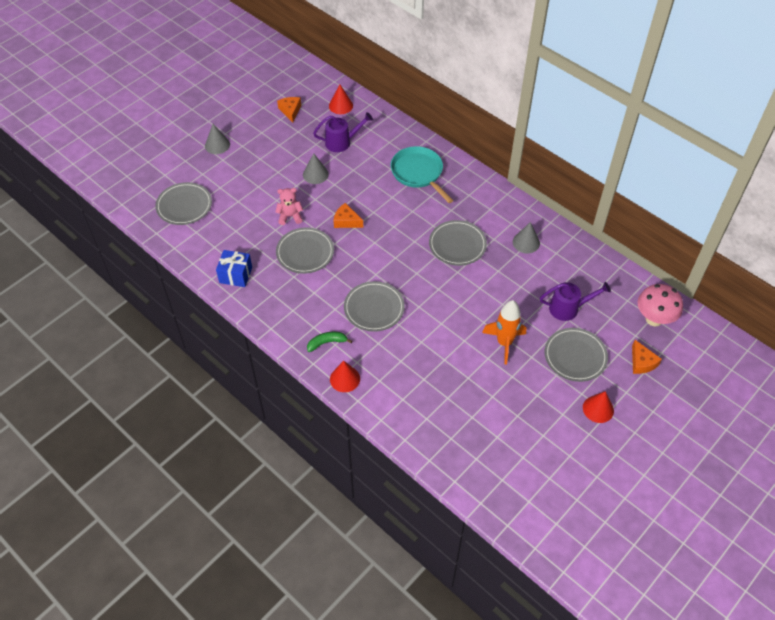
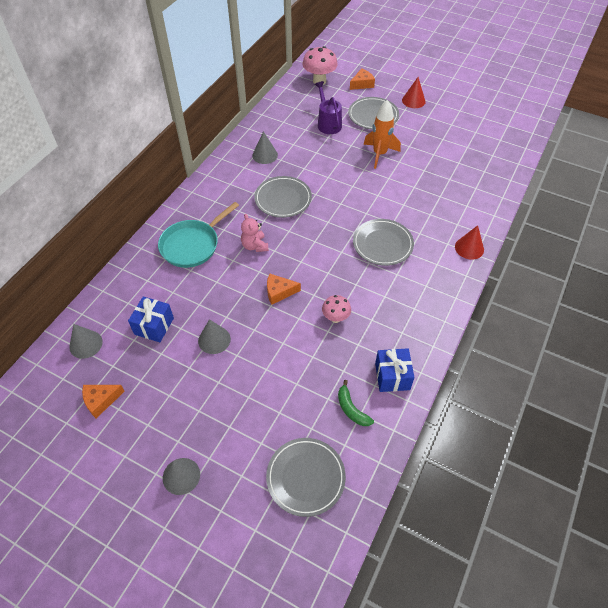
camera: 105 degrees left, 0 degrees up
(290, 216) = (288, 347): pink teddy bear -> pink teddy bear (255, 246)
(305, 252) = (335, 318): grey plate -> pink mushroom
(327, 343) = (438, 270): green banana -> green banana (351, 409)
(341, 105) = (86, 344): red cone -> grey cone
(342, 142) = (154, 326): purple watering can -> blue gift
(346, 221) = (279, 292): orange cheese -> orange cheese turned 75 degrees clockwise

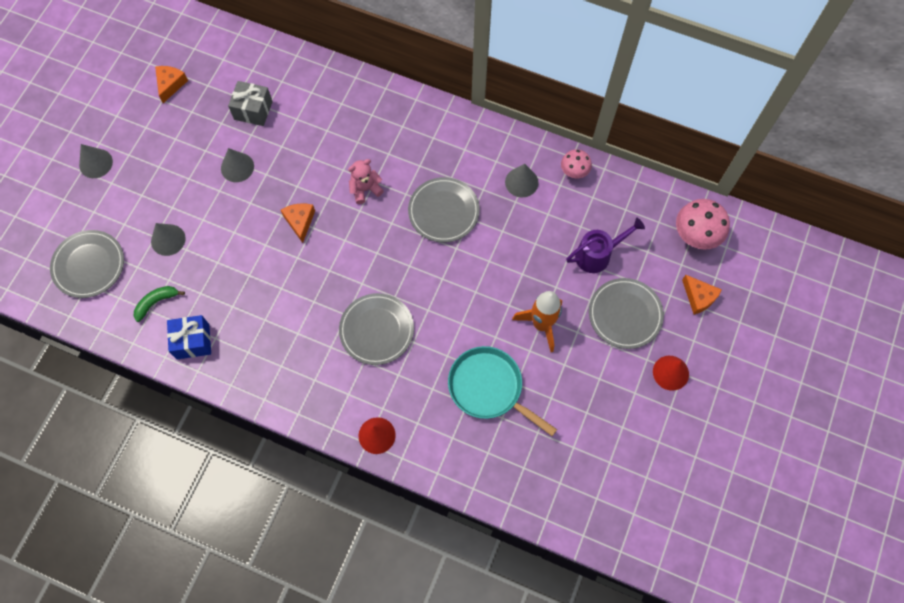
camera: 85 degrees right, 15 degrees up
(86, 344) = (231, 57): grey cone -> grey cone (168, 240)
(101, 400) = (170, 84): orange cheese -> orange cheese turned 45 degrees clockwise
(154, 326) = (253, 110): blue gift -> grey gift
(192, 245) = (362, 126): turquoise pan -> turquoise pan (488, 388)
(335, 318) = (266, 282): pink mushroom -> pink mushroom (574, 172)

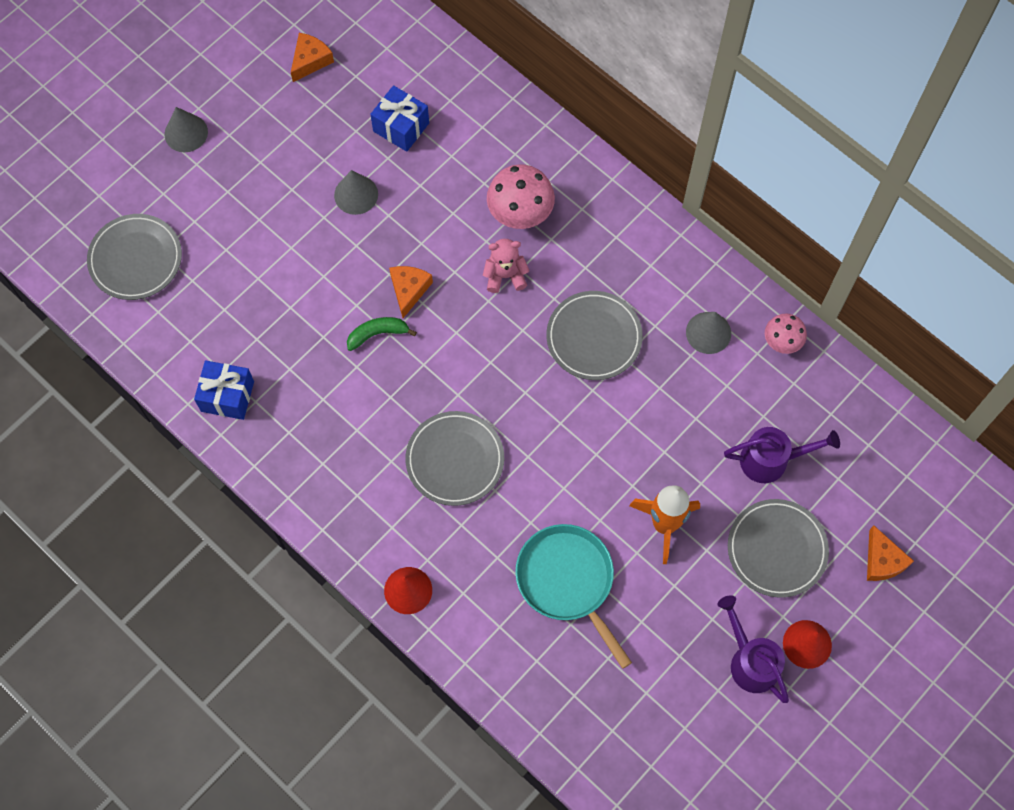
camera: 20 degrees right, 0 degrees up
(156, 302) = (200, 333): green banana -> green banana (377, 334)
(168, 240) = (240, 259): grey cone -> none
(253, 110) = (401, 127): grey gift -> blue gift
(636, 398) = (750, 660): none -> purple watering can
(695, 237) = (908, 480): pink mushroom -> pink mushroom (520, 215)

